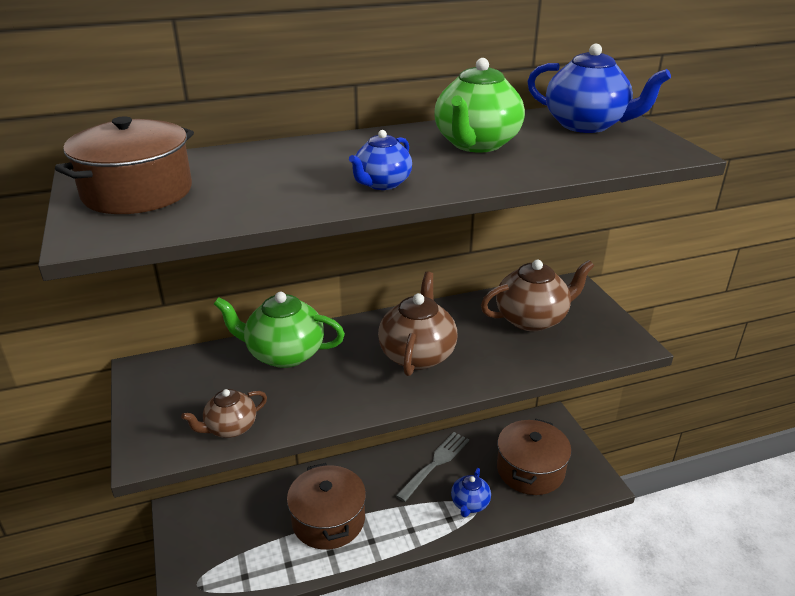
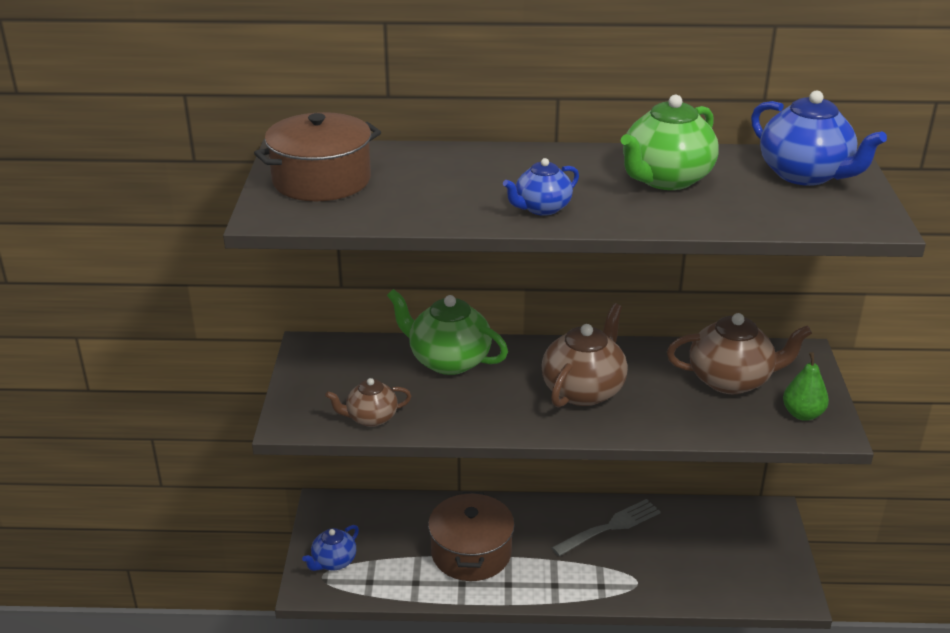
camera: 20 degrees right, 0 degrees up
(469, 504) = (630, 577): blue teapot -> blue teapot (333, 562)
(530, 470) = (718, 561): brown pot -> none
(602, 335) = (802, 414): none -> green pear

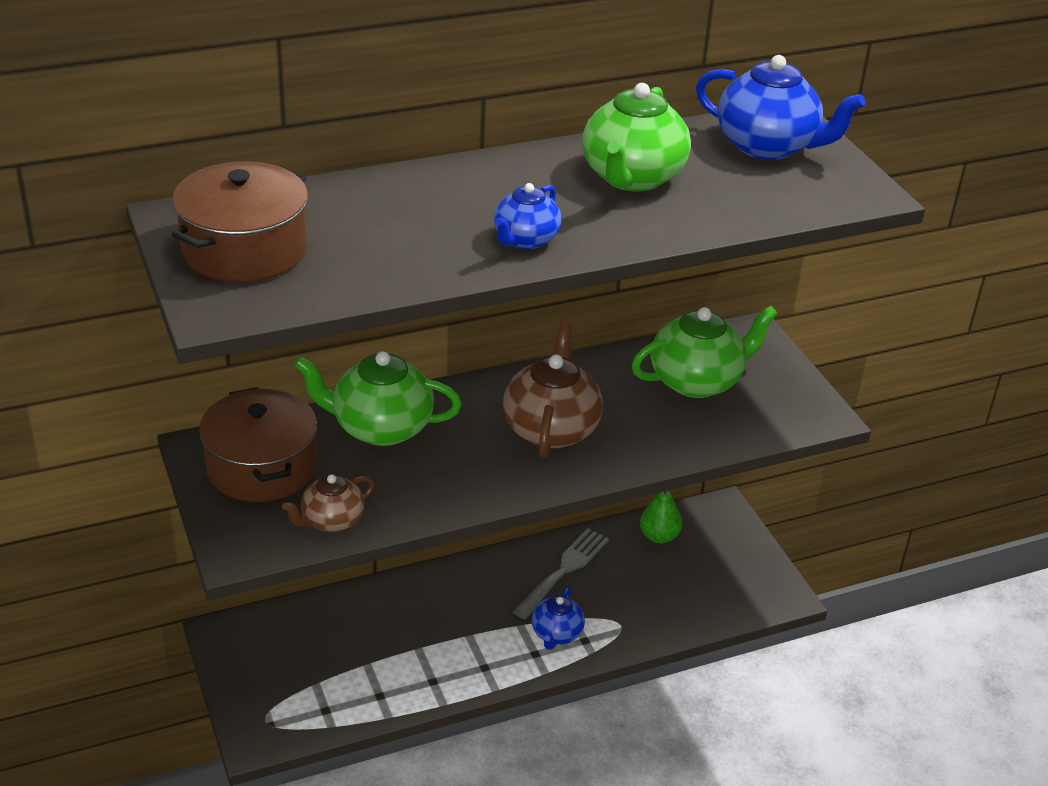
camera: 25 degrees left, 5 degrees up
(333, 562) = (270, 699): blue teapot -> blue teapot (556, 634)
(471, 553) = (425, 643): brown pot -> brown pot (261, 467)
(731, 380) = (697, 381): brown teapot -> green teapot
(802, 414) = (785, 403): green pear -> green pear (659, 536)

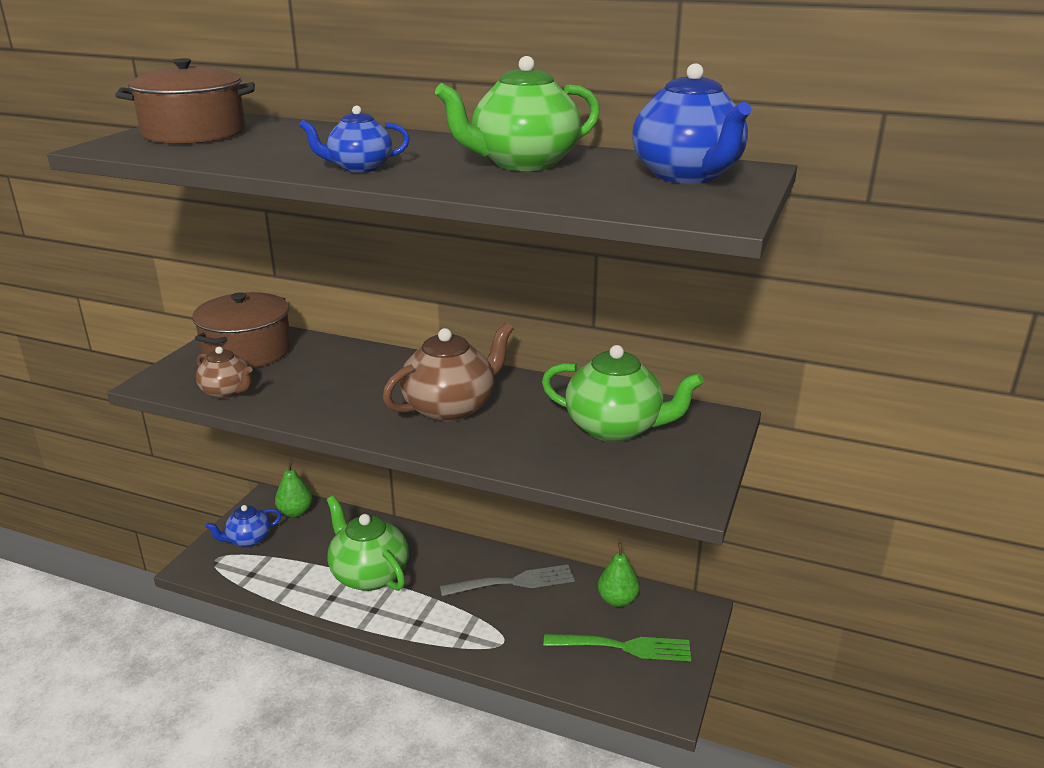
camera: 45 degrees right, 10 degrees down
(273, 627) = (295, 512): none -> green pear
(331, 520) = (227, 392): brown teapot -> brown teapot turned 150 degrees counterclockwise
(380, 427) = (347, 361): green teapot -> green teapot (369, 574)
(556, 634) = (450, 619): blue teapot -> blue teapot (248, 540)
(707, 572) = (622, 647): none -> green fork

